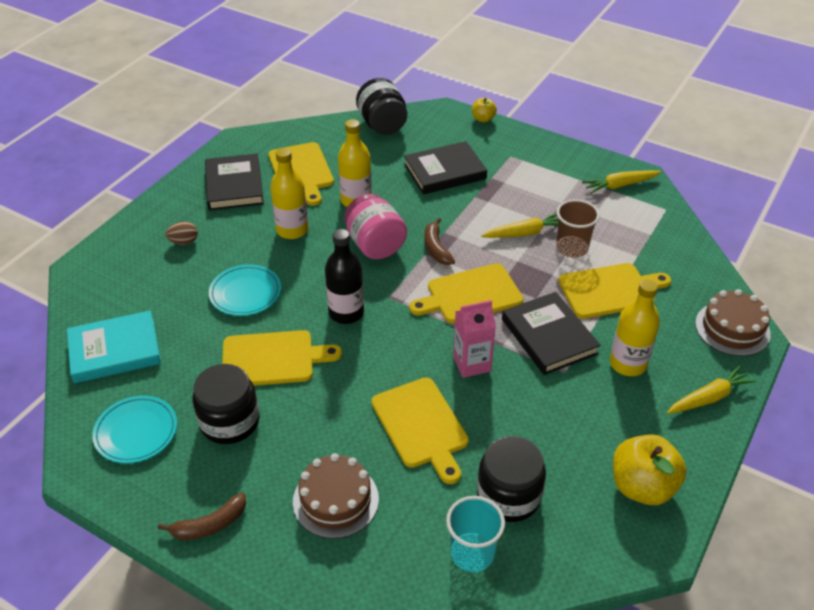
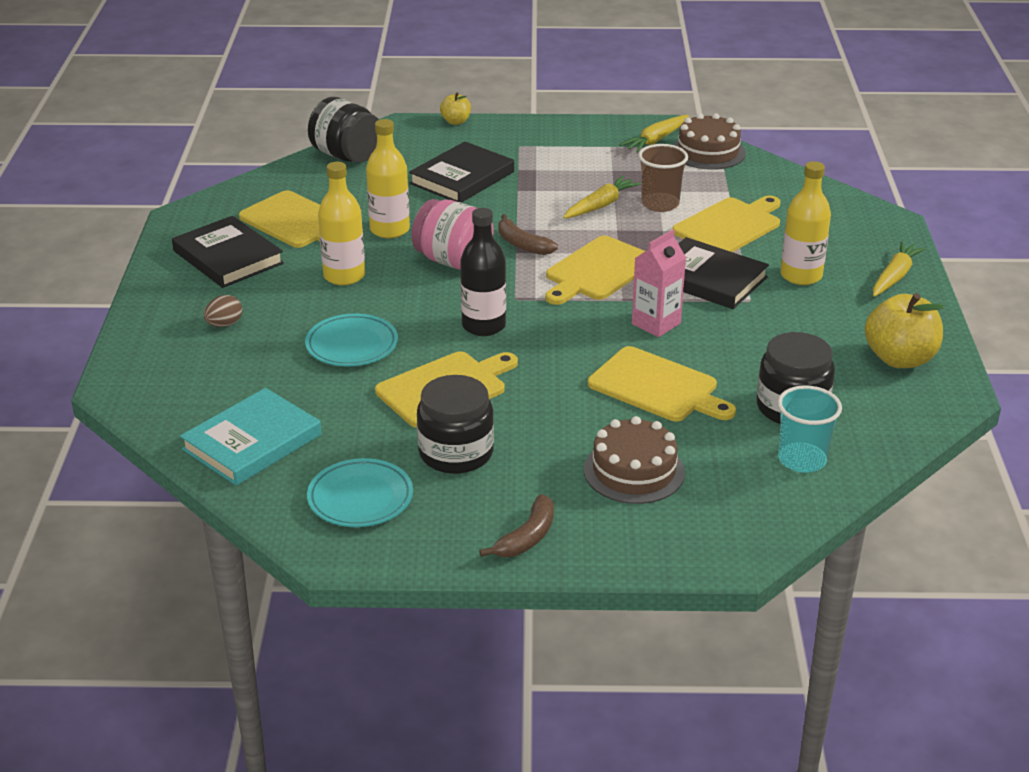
camera: 30 degrees left, 10 degrees down
(732, 328) = (866, 220): brown cake -> brown cake (708, 152)

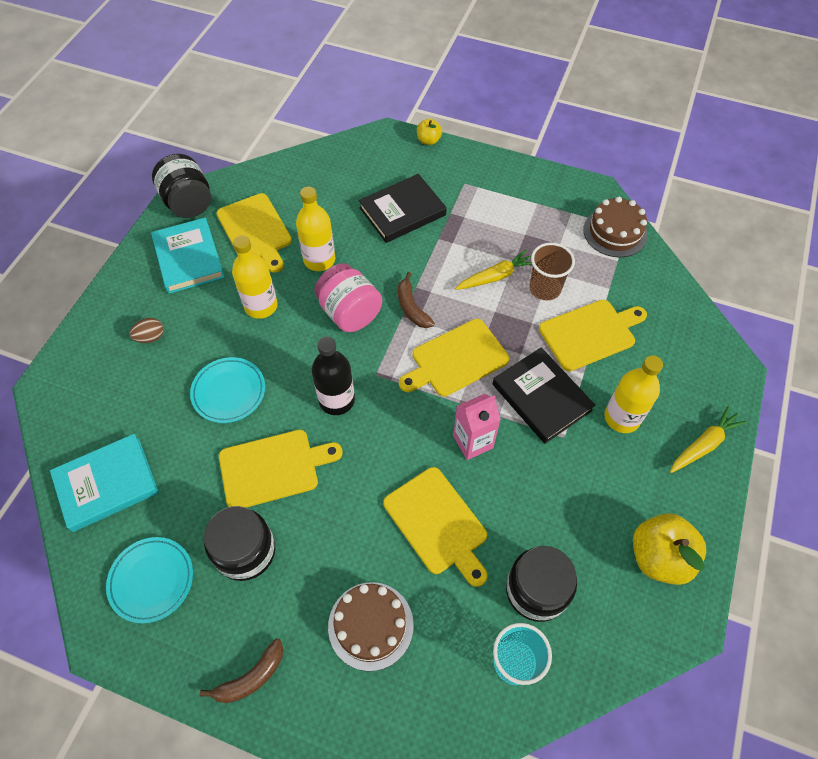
camera: 20 degrees right, 25 degrees up
(228, 257) = (188, 258): black book -> turquoise book
(346, 156) = (328, 161): black jar -> black jar (188, 203)
(656, 140) = (578, 205): yellow carrot -> none

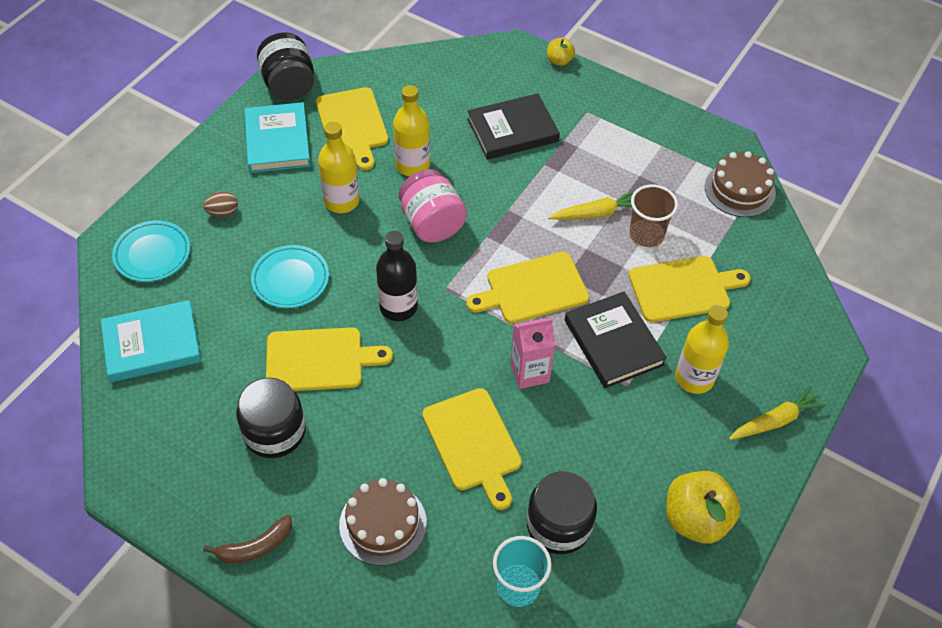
camera: 10 degrees right, 5 degrees down
(152, 580) = (178, 441): turquoise plate -> turquoise plate (152, 254)
(411, 307) = (498, 229): brown banana -> none

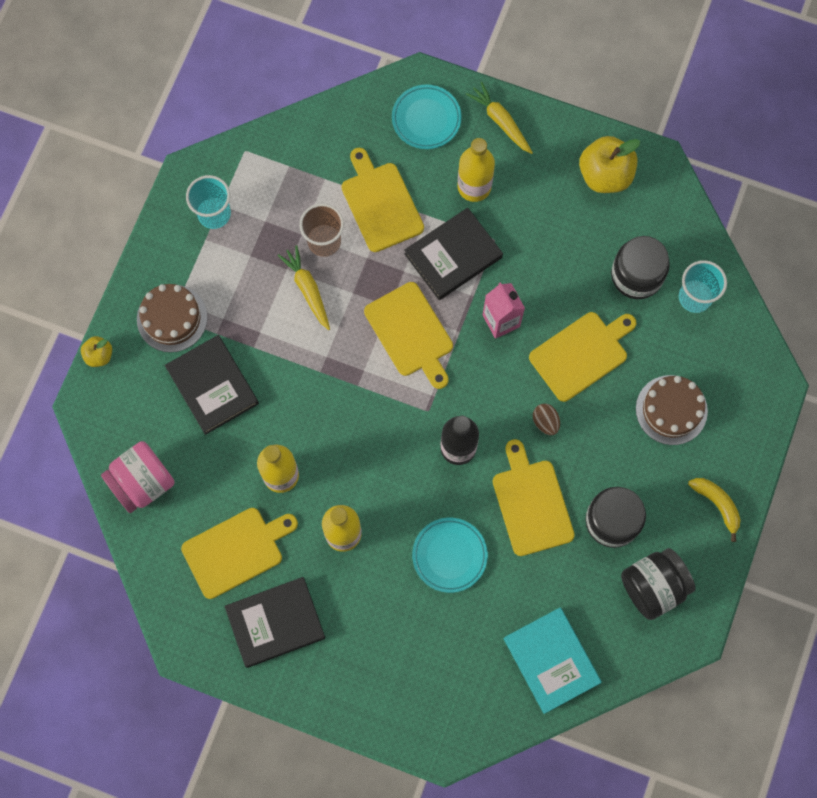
camera: 100 degrees left, 20 degrees up
(152, 254) = (450, 700): turquoise plate -> turquoise plate (426, 119)
(223, 212) = (383, 648): brown egg -> brown egg (545, 422)
(255, 547) = (717, 504): brown banana -> yellow banana
(277, 141) = (275, 623): turquoise book -> black book
(289, 85) = (190, 636): black jar -> black jar (653, 586)
(432, 223) = (353, 439): pink jar -> pink jar (143, 482)
(687, 155) = (214, 214): none -> turquoise cup
(739, 190) = (250, 163): brown cake -> brown cake (172, 318)

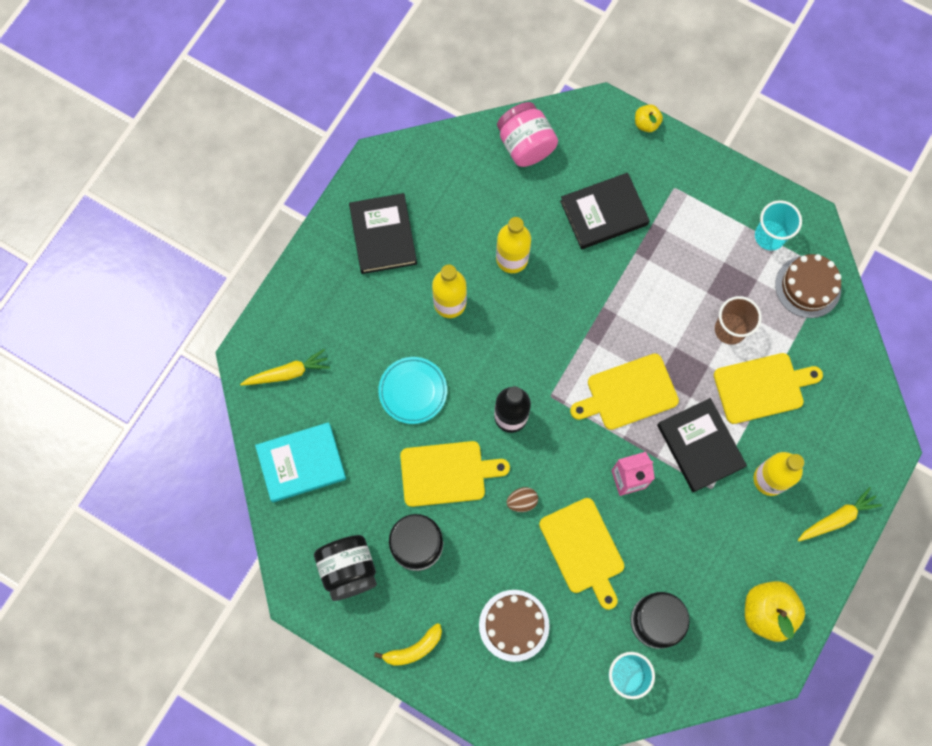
camera: 100 degrees right, 0 degrees up
(172, 318) = (672, 187): brown cake -> brown cake (808, 286)
(236, 550) = (451, 212): yellow cutting board -> none
(307, 289) = (684, 307): yellow carrot -> yellow carrot (288, 373)
(426, 119) = (847, 446): turquoise plate -> none

